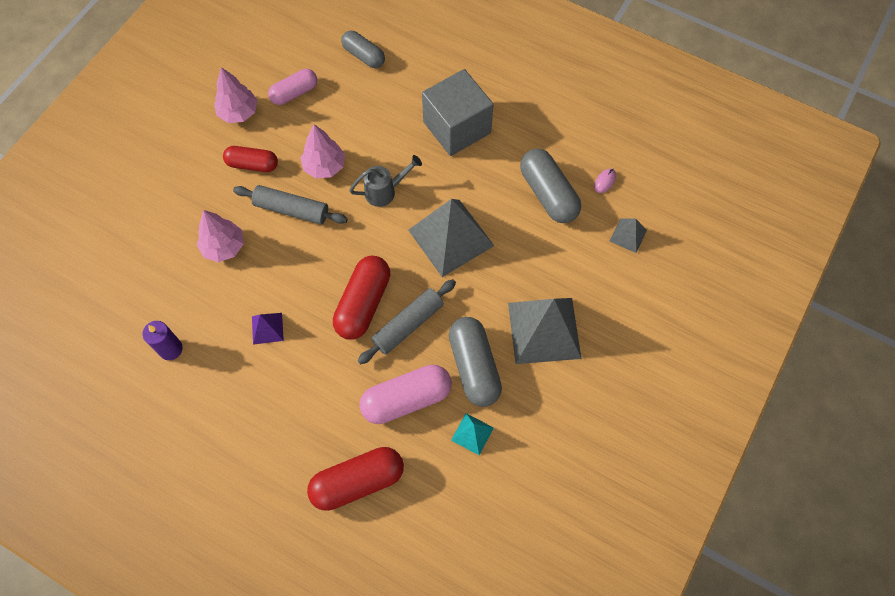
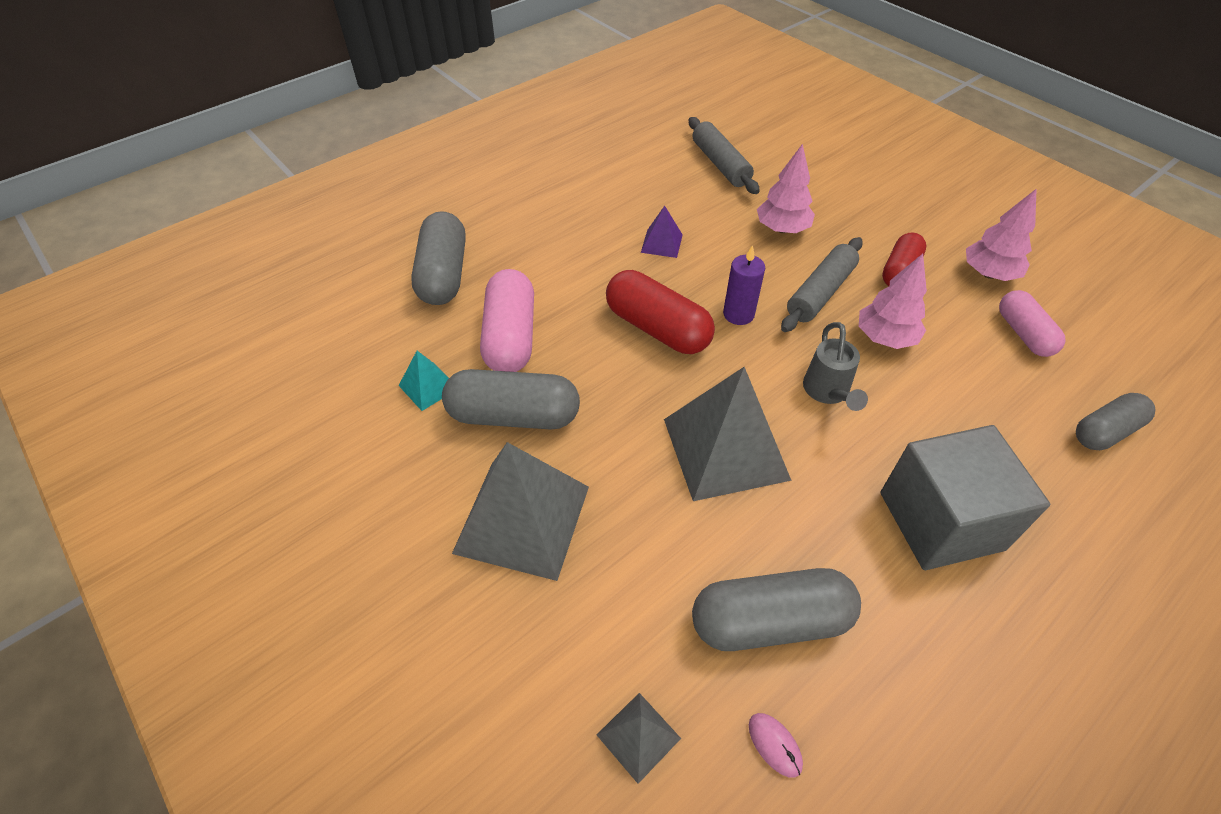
camera: 110 degrees right, 15 degrees down
(170, 349) = (669, 175): purple candle -> purple candle (738, 314)
(357, 482) = (443, 274): red capsule -> grey capsule
(408, 325) = (608, 364): grey rolling pin -> grey rolling pin (720, 164)

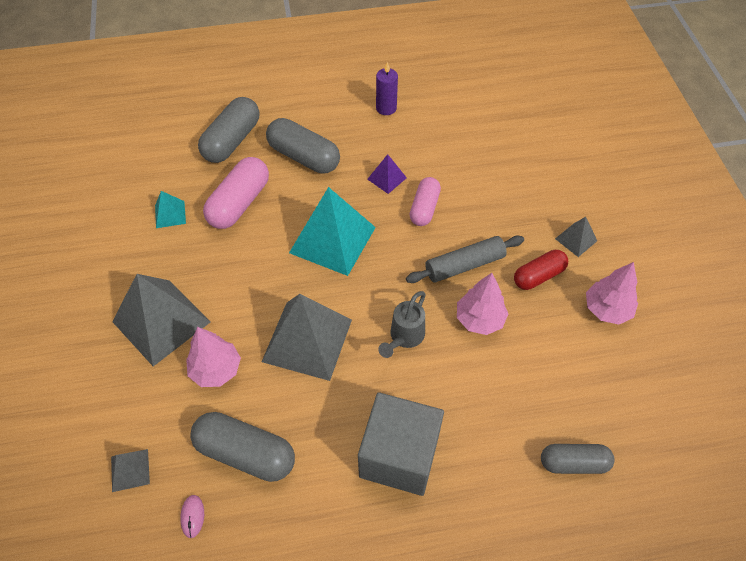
camera: 30 degrees right, 5 degrees up
(513, 415) = (203, 256): grey capsule -> grey capsule (304, 157)
(657, 328) = (332, 239): red capsule -> turquoise pyramid
(720, 164) = (482, 132): grey rolling pin -> none
(738, 314) = (394, 254): purple candle -> purple candle (386, 108)
(782, 229) = (481, 204): pink tree -> pink tree (216, 370)
(900, 224) = (576, 239): none -> grey pyramid
(1023, 334) = (586, 366): pink capsule -> pink capsule (424, 208)

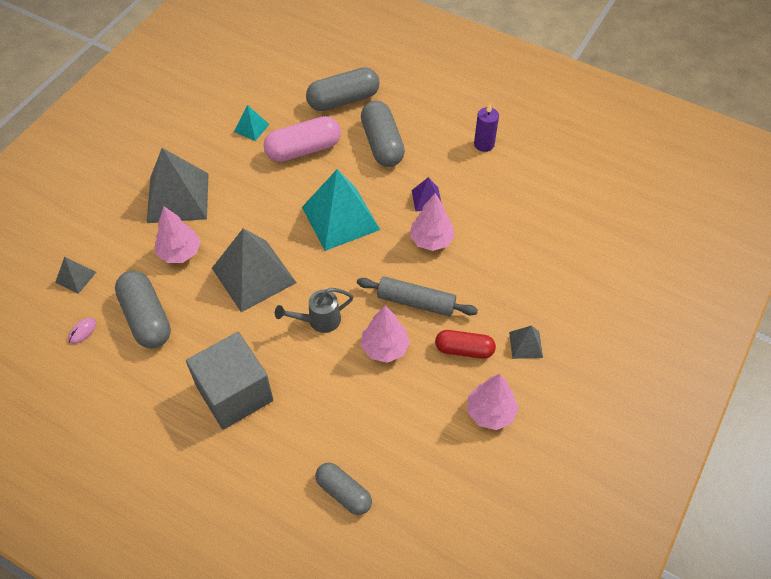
camera: 40 degrees right, 0 degrees up
(424, 208) = (431, 240): pink capsule -> pink tree

